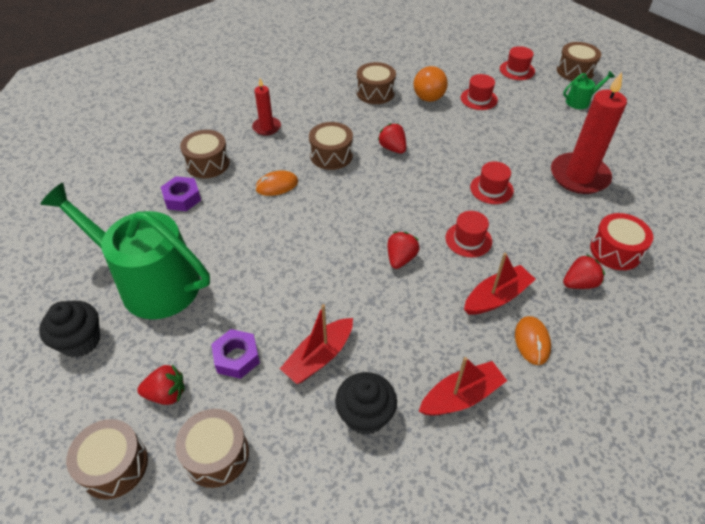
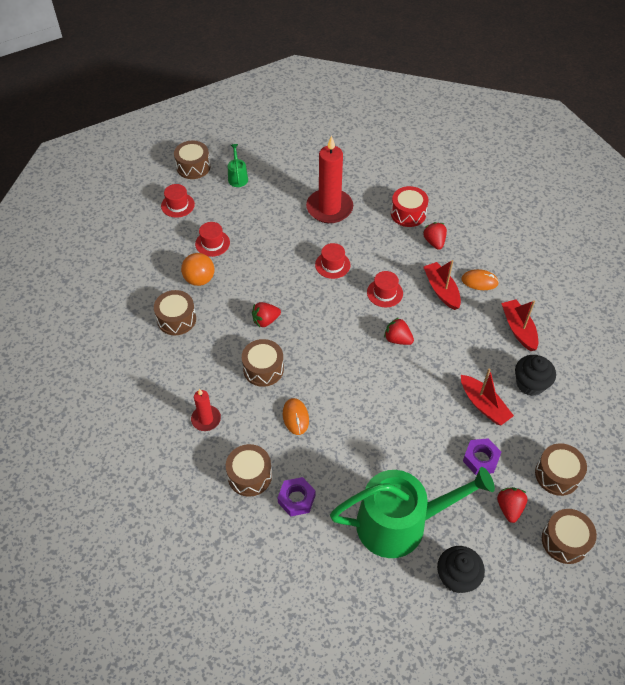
camera: 80 degrees left, 5 degrees up
(151, 283) = (400, 523): green watering can -> green watering can turned 135 degrees counterclockwise

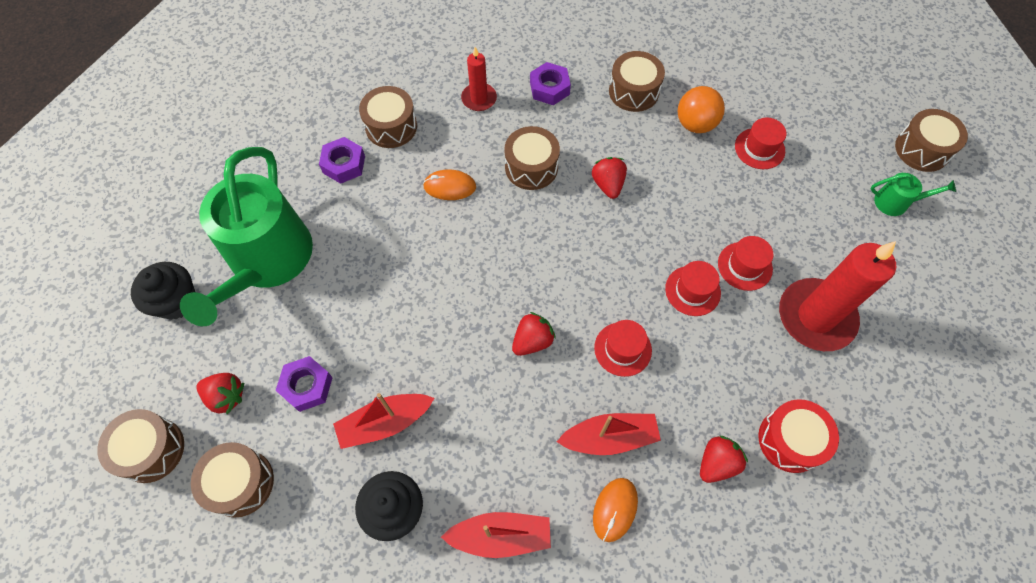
camera: 105 degrees right, 10 degrees up
(177, 205) = (840, 120): red hat -> red hat (745, 266)
(185, 373) = (549, 88): none -> purple nut
(434, 242) = (716, 463): red strawberry -> red strawberry turned 45 degrees counterclockwise

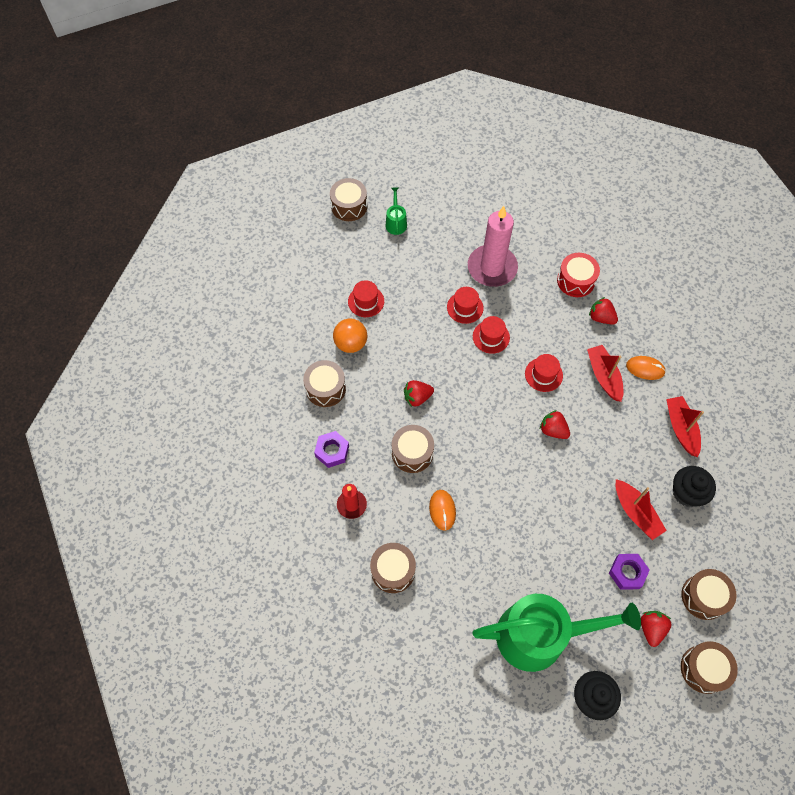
camera: 100 degrees left, 0 degrees up
(344, 164) = (438, 600): purple nut -> none
(815, 317) = (492, 268): red candle -> pink candle

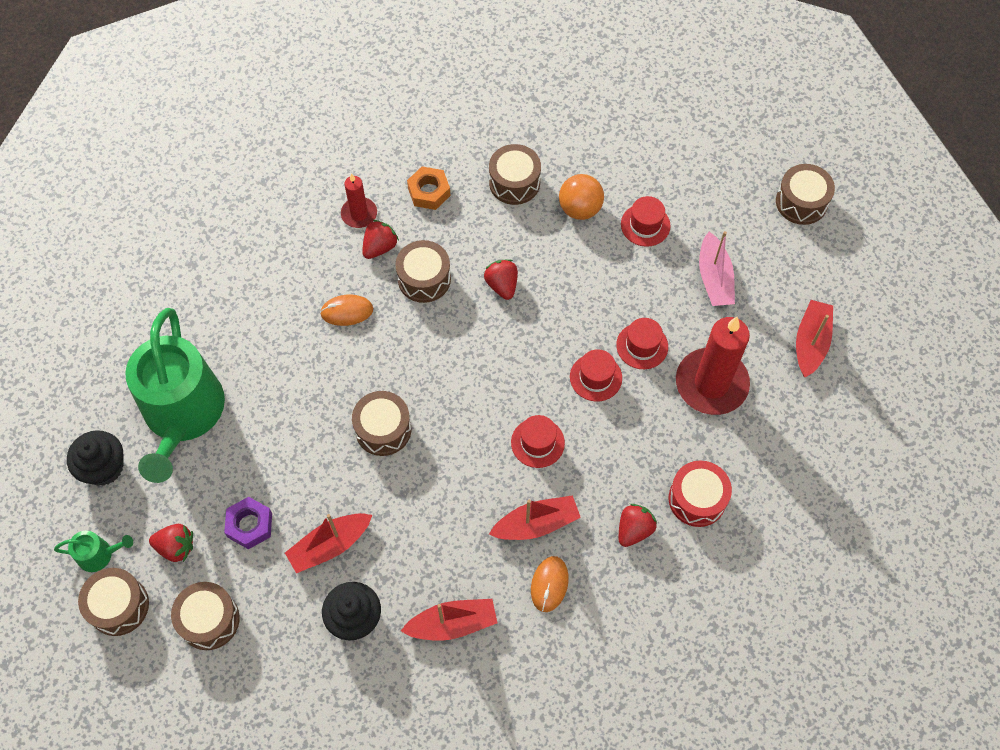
camera: 90 degrees right, 0 degrees up
(332, 451) = (429, 192): purple nut -> orange nut
(393, 570) = (275, 257): brown drum -> brown drum (383, 429)
(396, 223) = (779, 260): green watering can -> green watering can (99, 554)
(410, 261) = (714, 278): none -> pink boat
(459, 210) = (810, 342): none -> red boat
(492, 268) = (711, 383): pink candle -> red candle
(553, 430) = (453, 449): red strawberry -> red strawberry (380, 247)

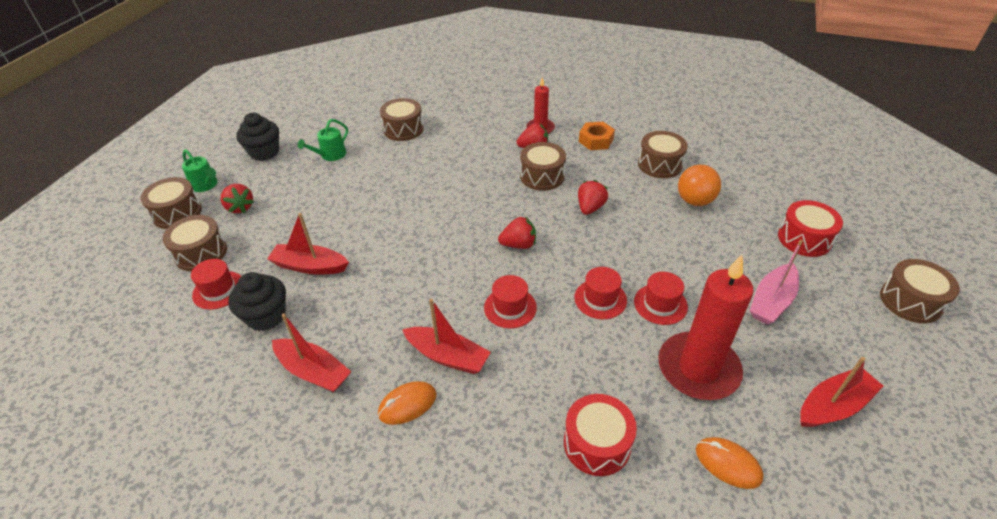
camera: 45 degrees right, 20 degrees down
(183, 414) = (330, 155): green watering can -> green watering can, size x0.40
(250, 525) = (287, 224): purple nut -> none
(347, 311) = (476, 164): orange mouse -> orange mouse (728, 464)
(383, 429) = (421, 231): brown drum -> brown drum (403, 129)
(634, 530) = (516, 422): red strawberry -> red strawberry (518, 245)
(645, 225) = (740, 237): red hat -> red hat (219, 290)
(692, 189) = (804, 239): none -> red drum

